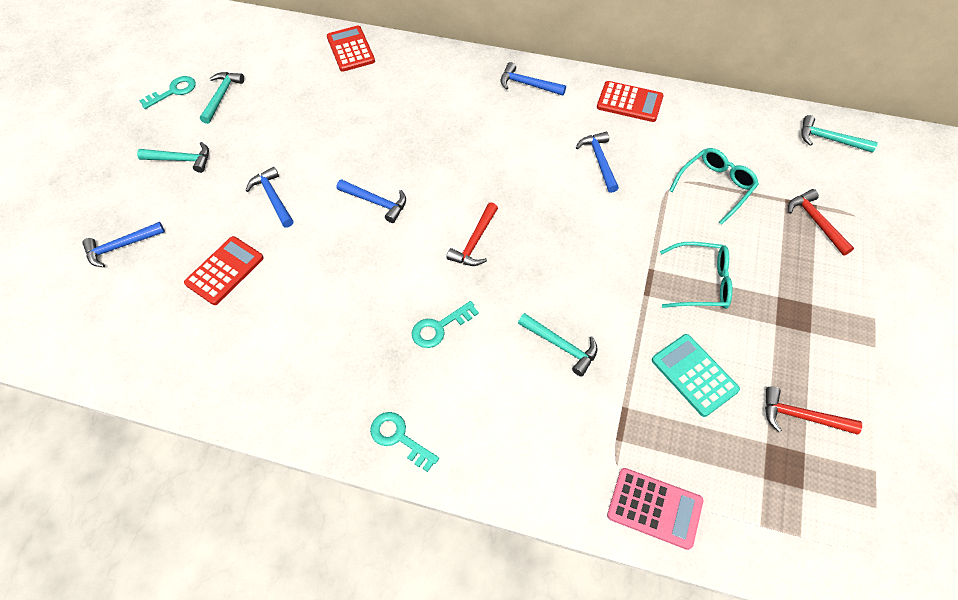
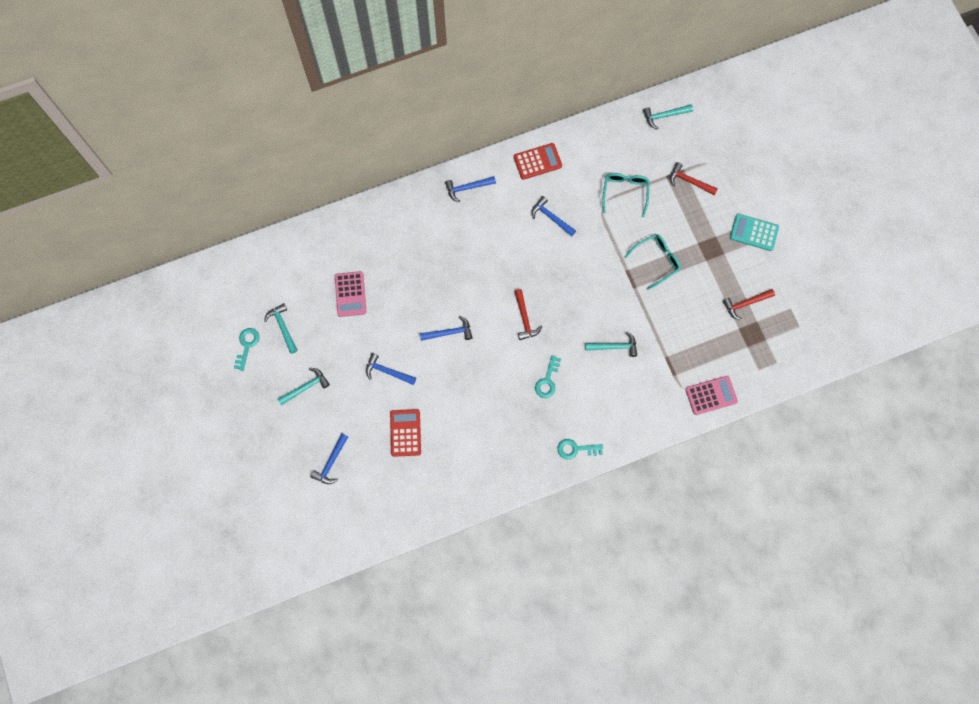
camera: 40 degrees left, 15 degrees up
(314, 107) = (350, 294): none -> pink calculator
(350, 49) = (331, 235): red calculator -> none
(694, 375) = (686, 316): turquoise calculator -> turquoise calculator (754, 232)

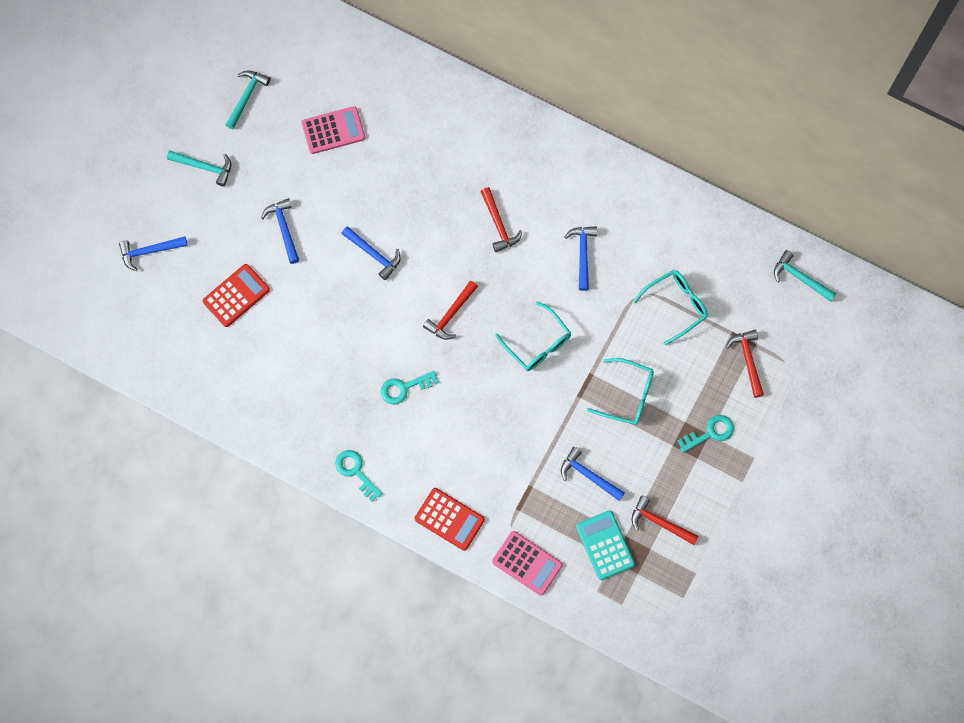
camera: 50 degrees right, 0 degrees up
(247, 345) = (200, 80): turquoise key -> turquoise key (710, 433)
(350, 294) = (333, 130): pink calculator -> pink calculator turned 150 degrees counterclockwise
(467, 188) = (542, 149): blue hammer -> blue hammer (588, 475)
(492, 248) = (498, 224): none -> red hammer
(537, 161) = (632, 193): red calculator -> red calculator (449, 519)
(584, 284) = (538, 343): none -> turquoise glasses
(614, 346) = (497, 425): turquoise hammer -> none
(754, 232) = (748, 470): turquoise calculator -> turquoise calculator (605, 545)

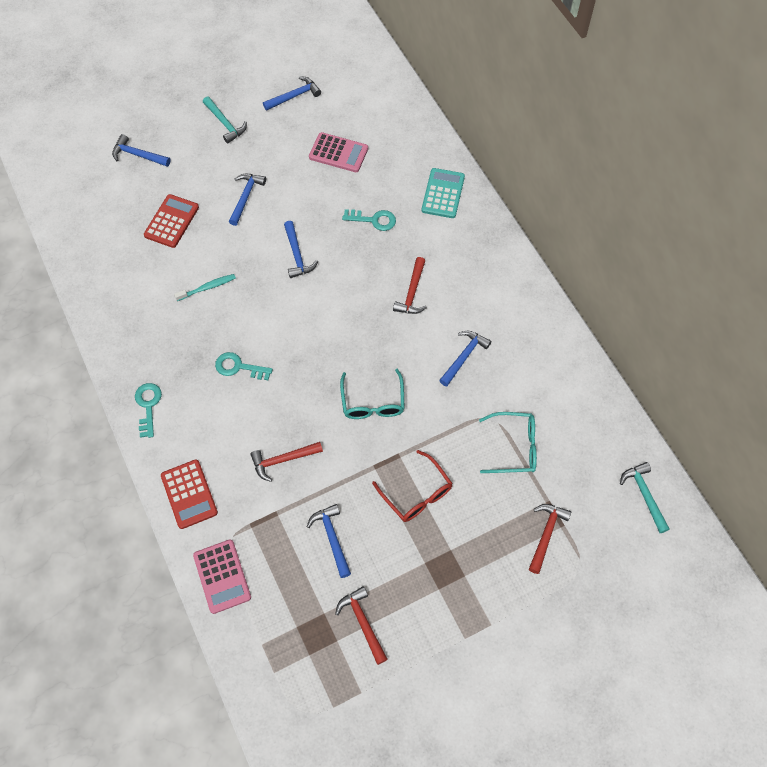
camera: 35 degrees right, 10 degrees down
(236, 295) = (171, 221): red calculator -> red calculator turned 60 degrees counterclockwise
(246, 97) = (294, 96): turquoise hammer -> blue hammer
(320, 336) = (207, 287): none -> turquoise toothbrush
(451, 314) = (320, 335): red hammer -> red hammer (283, 460)
(605, 545) = (300, 608): turquoise calculator -> turquoise calculator (443, 193)
(628, 395) = (417, 494): turquoise glasses -> red glasses
(710, 433) = (466, 574): turquoise key -> turquoise key (373, 220)

